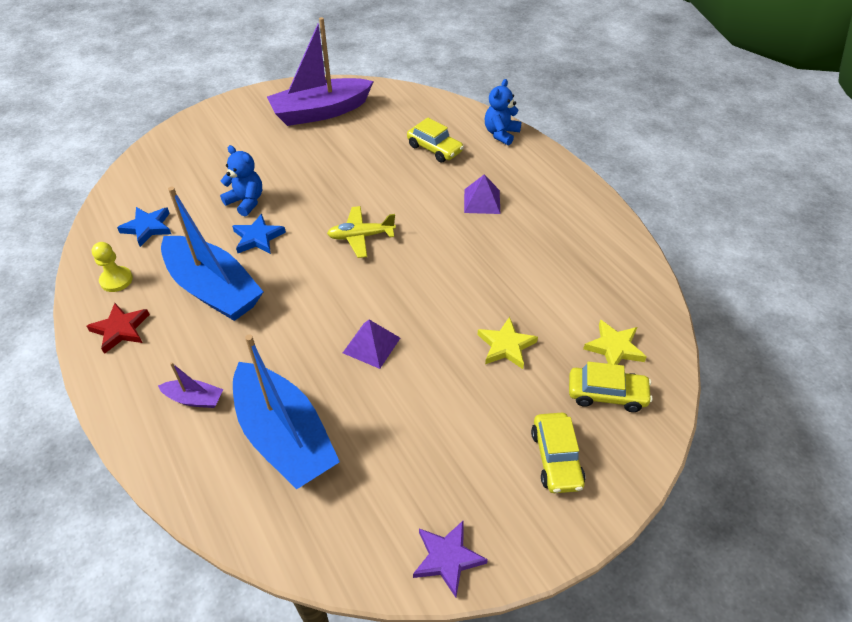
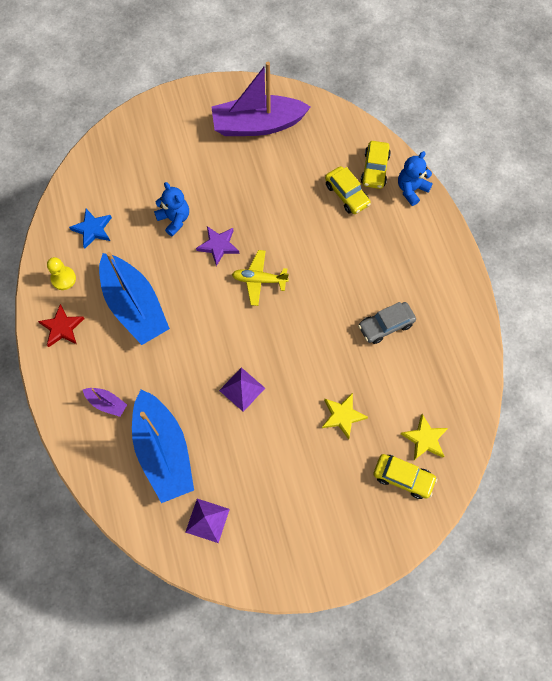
camera: 15 degrees right, 20 degrees up
(258, 237) = (177, 261): blue star -> none
(447, 558) = (250, 571): purple star -> purple star (218, 246)
(482, 201) = (369, 265): purple pyramid -> purple pyramid (207, 520)
(521, 249) = (385, 325): none -> grey car
(556, 458) = (347, 519): yellow car -> yellow car (375, 169)

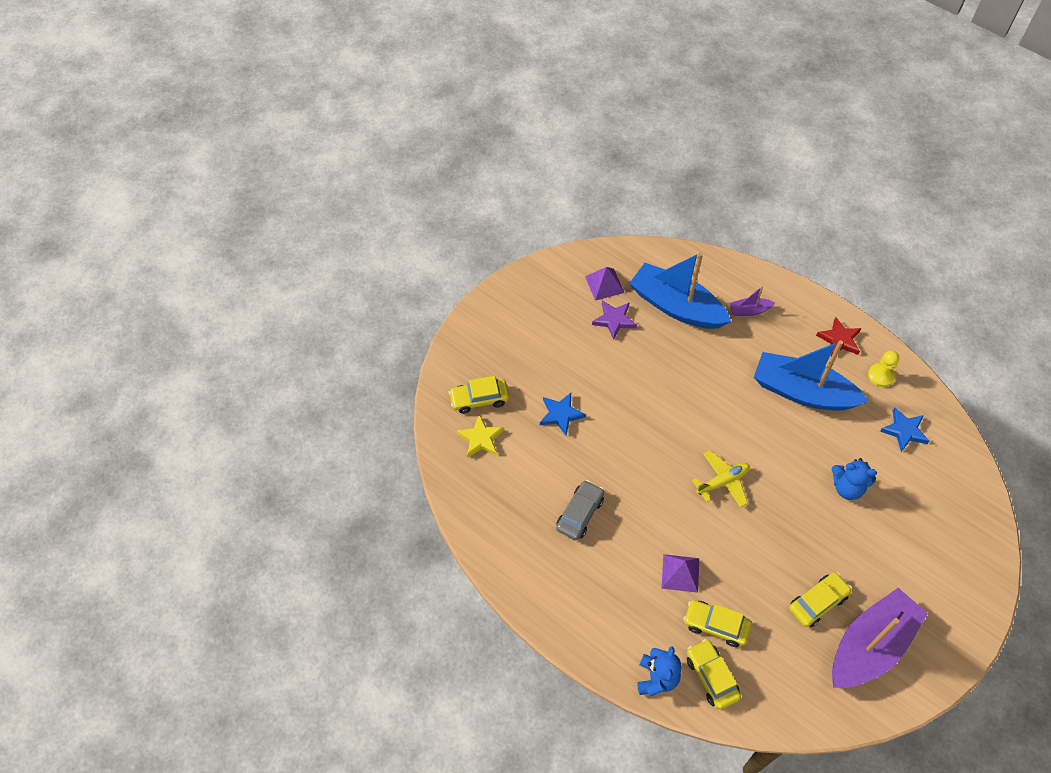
camera: 145 degrees right, 10 degrees down
(218, 246) = (786, 489): purple star -> purple star (614, 320)
(242, 389) = (657, 384): purple pyramid -> purple pyramid (680, 573)
(267, 166) = (817, 602): none -> yellow car
(342, 416) = (561, 414): yellow star -> blue star

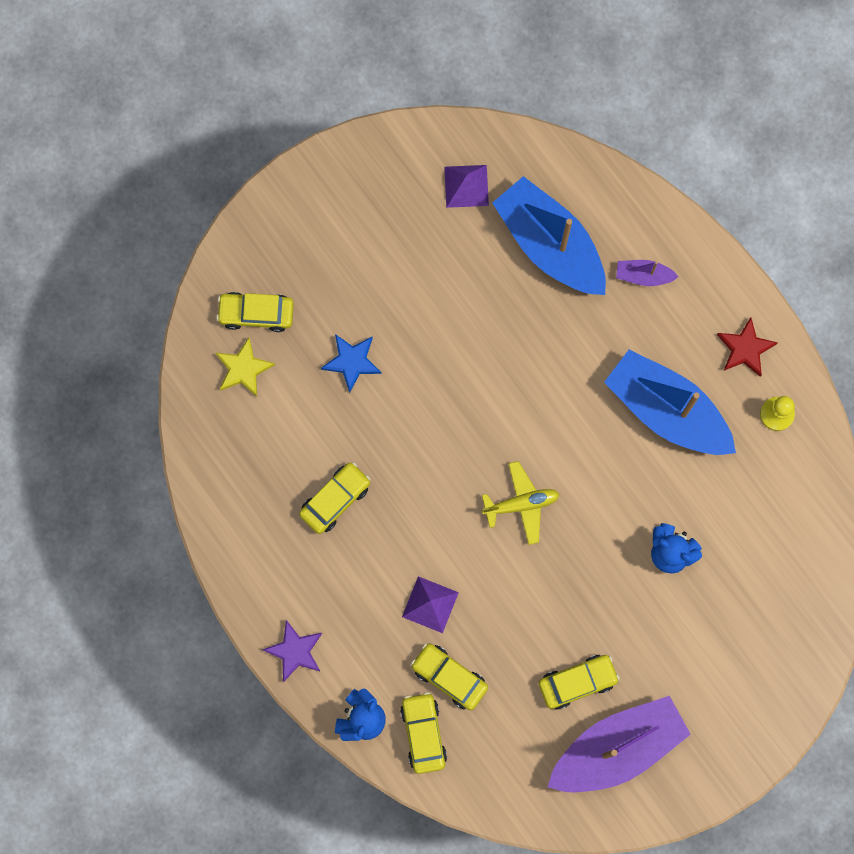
camera: 15 degrees right, 20 degrees up
(580, 514) = (335, 499): grey car -> yellow car
(614, 320) = (461, 244): purple star -> purple star (295, 651)
(904, 431) = (773, 497): blue star -> none

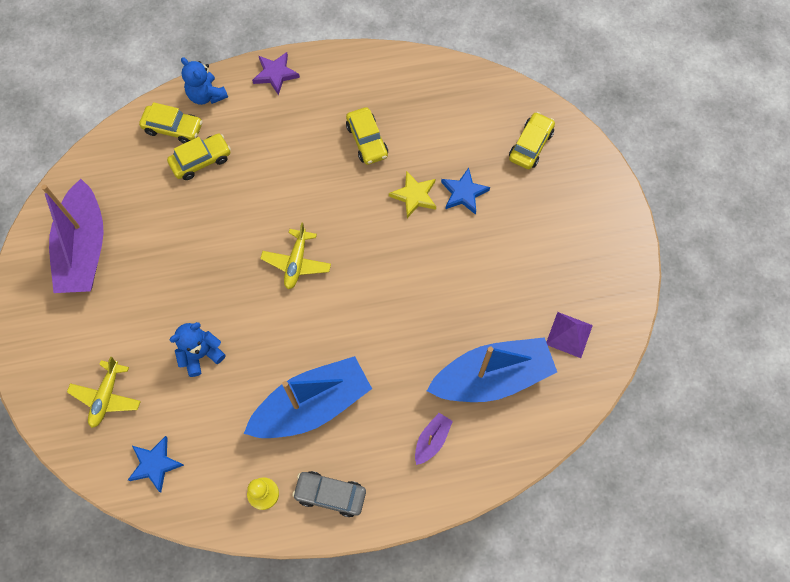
camera: 115 degrees right, 10 degrees down
(243, 369) = (492, 121): yellow star -> yellow star (414, 196)
(430, 604) = (258, 170): purple pyramid -> none
(577, 682) = (146, 243): yellow car -> none
(745, 349) = (330, 495): red star -> grey car
(762, 625) = (106, 397): none -> yellow plane
(803, 536) = (155, 464): none -> blue star

